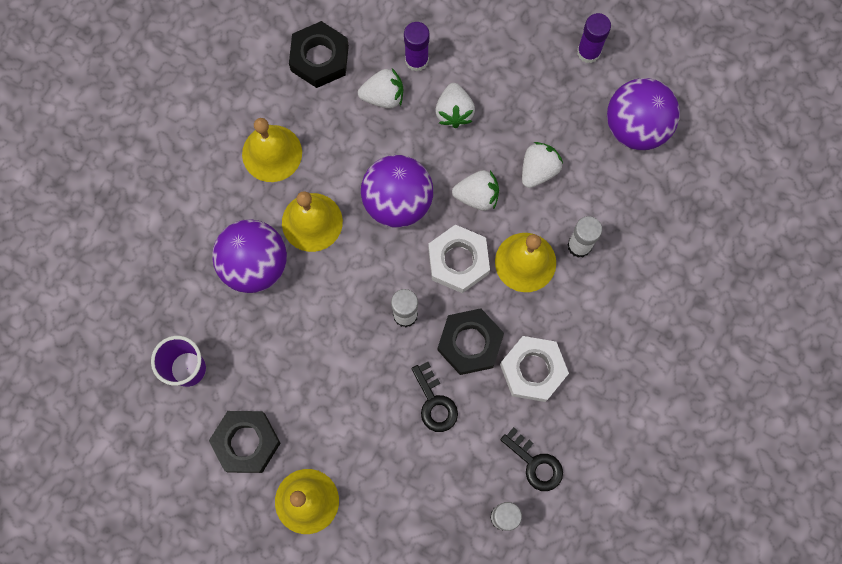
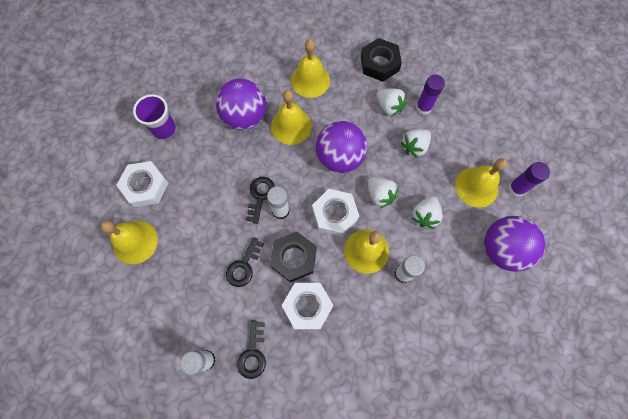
camera: 50 degrees right, 5 degrees down
(246, 442) = (145, 186): black nut -> white nut
(369, 323) = (260, 196): none -> black key
(538, 170) = (425, 215): white strawberry -> white strawberry turned 120 degrees clockwise
(552, 90) = (476, 187): none -> yellow bell

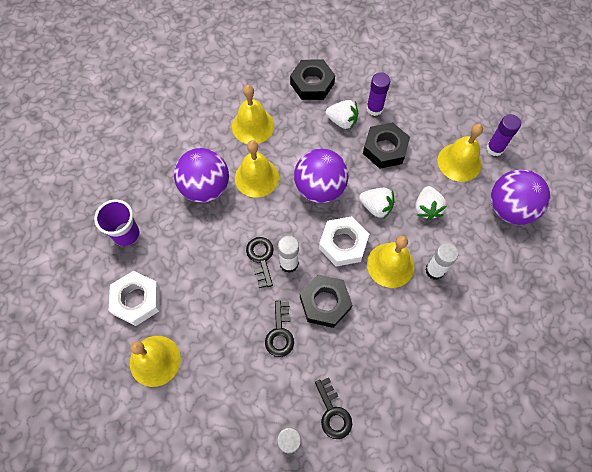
camera: 25 degrees left, 5 degrees down
(307, 306) = (362, 343): white nut -> none
(414, 147) = (385, 149): white strawberry -> black nut

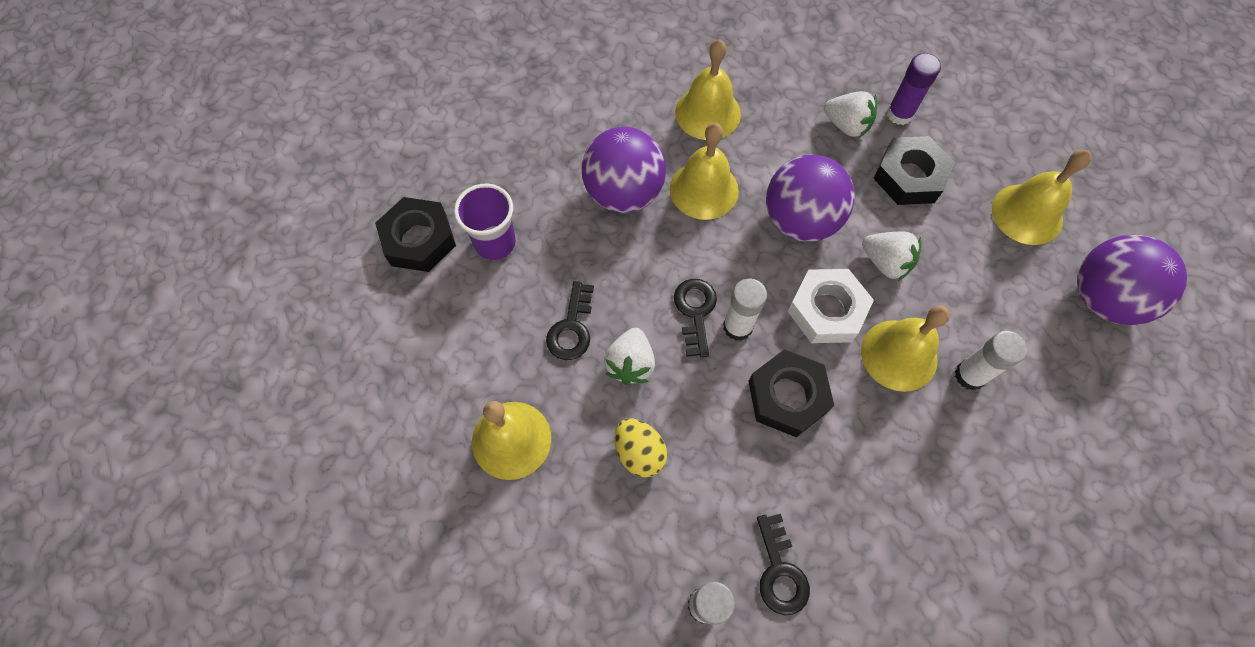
camera: 10 degrees right, 0 degrees up
(136, 300) = (496, 343): white nut -> none
(237, 354) = (639, 453): none -> yellow egg
(280, 333) = (710, 431): black key -> black key (572, 328)
(312, 83) = (806, 64): black nut -> black nut (419, 240)
(427, 208) = (967, 277): white strawberry -> white strawberry (630, 364)
(494, 148) = (1087, 202): purple glue stick -> none

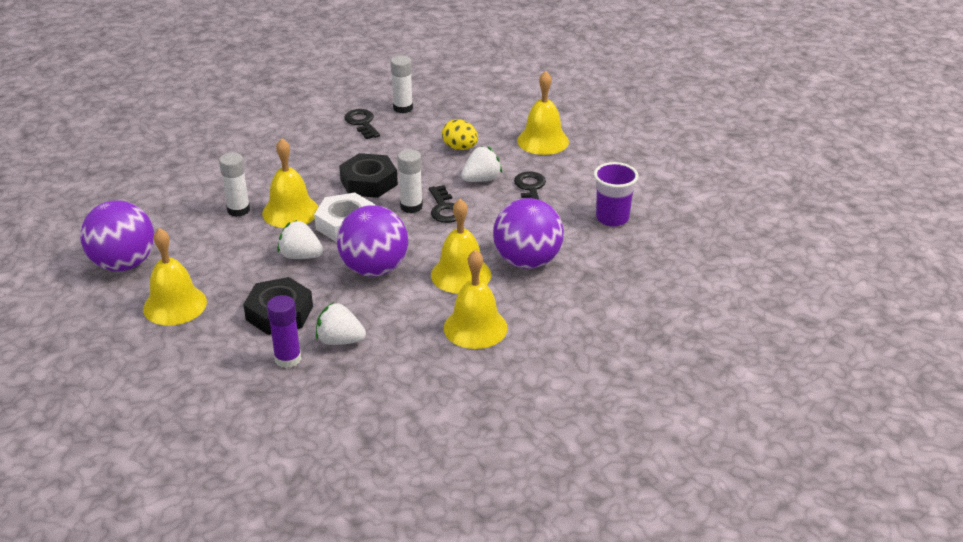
camera: 165 degrees right, 30 degrees down
(419, 240) = (670, 211): black nut -> none
(630, 364) = (481, 179): white strawberry -> white strawberry turned 60 degrees clockwise

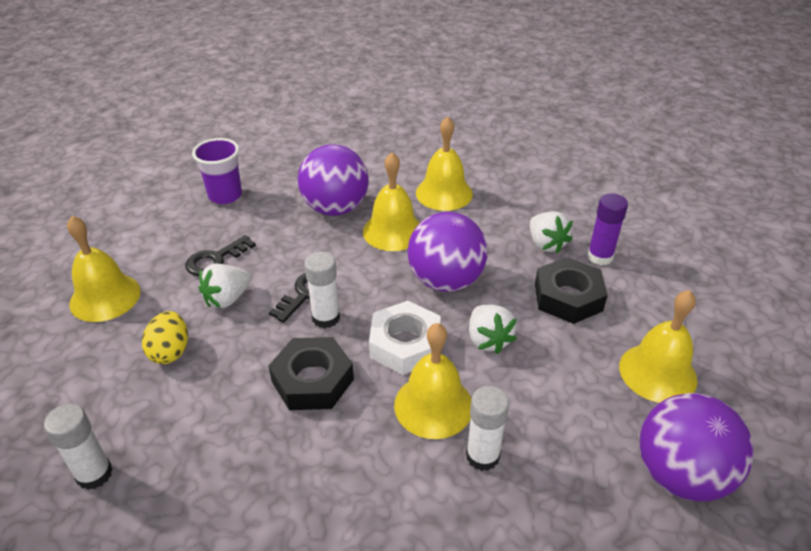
camera: 130 degrees left, 5 degrees up
(362, 123) = (171, 491): black key -> none
(481, 179) = (227, 299): white strawberry -> white strawberry turned 60 degrees counterclockwise

